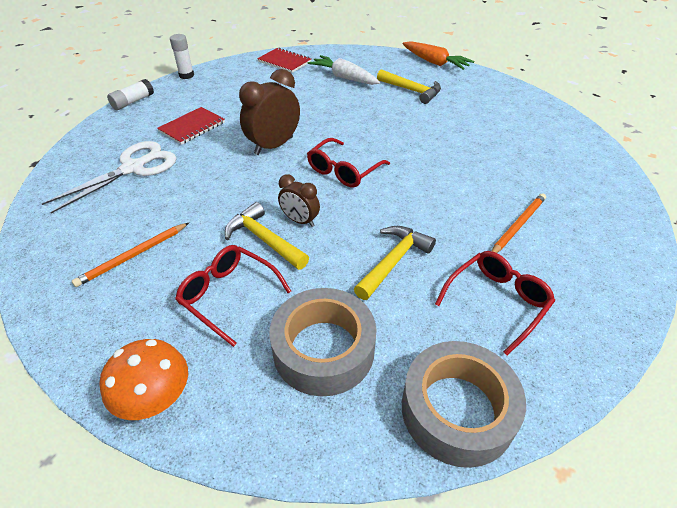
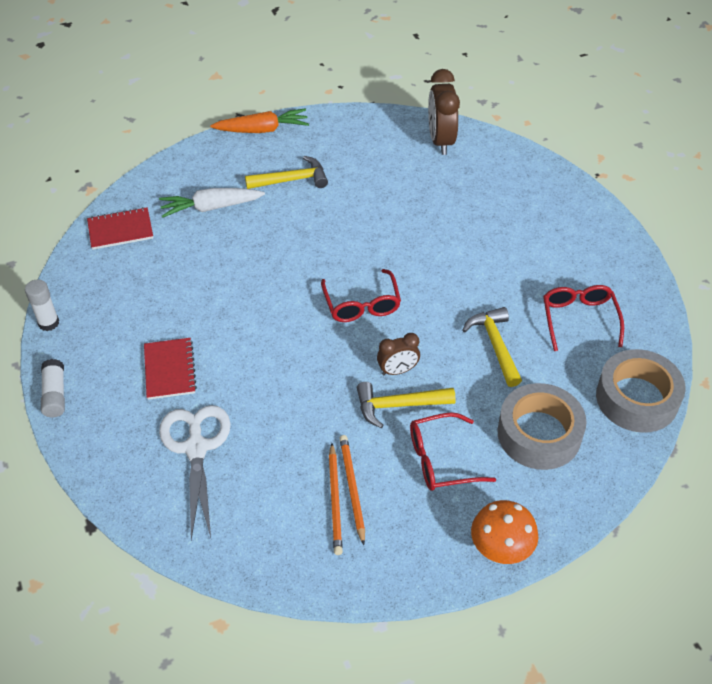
camera: 50 degrees left, 5 degrees up
(274, 146) = (273, 327): brown clock -> brown clock (440, 141)
(518, 225) = (525, 253): orange pencil -> orange pencil (352, 488)

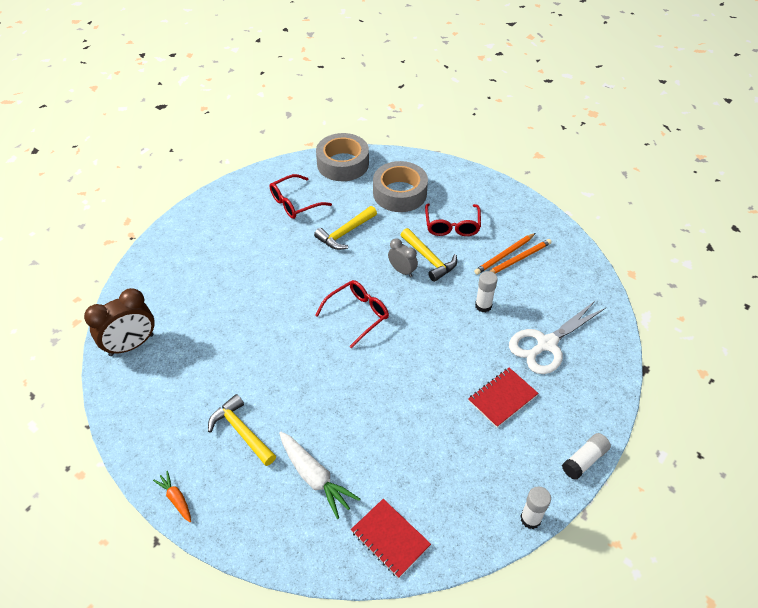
camera: 120 degrees left, 0 degrees up
(262, 130) = (176, 499): orange carrot -> orange carrot, size x0.55
(292, 419) = (483, 306): none -> white glue stick
(397, 370) = (402, 271): brown clock -> grey clock
(441, 460) = (452, 226): red glasses -> red glasses turned 45 degrees clockwise
(501, 547) = (484, 184): orange mushroom -> none

